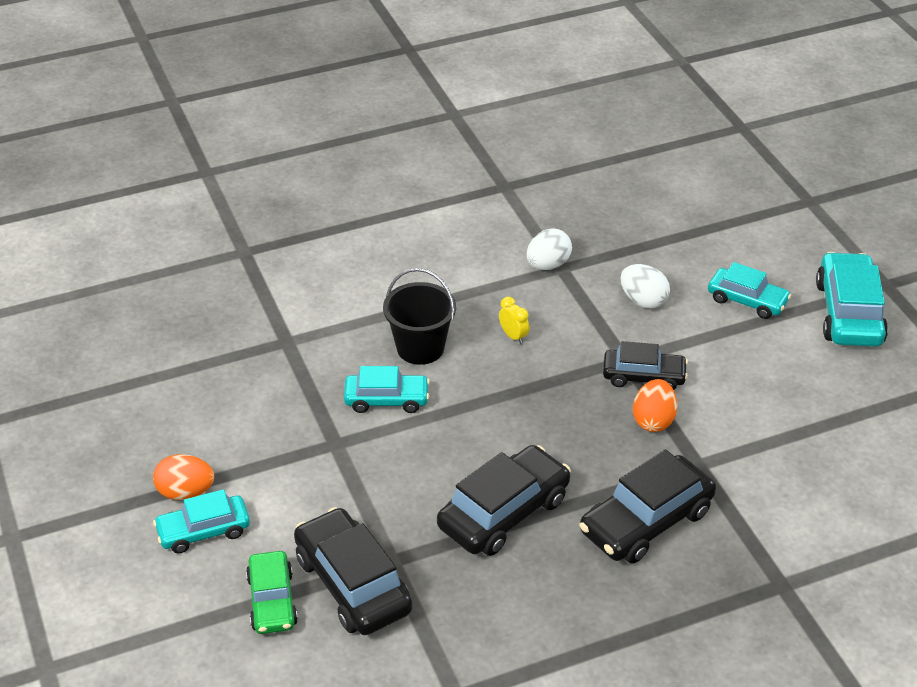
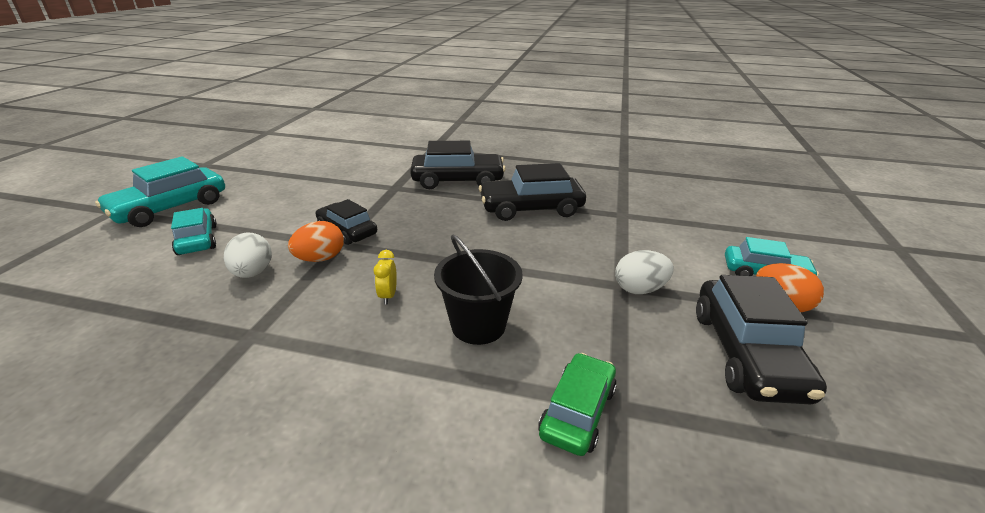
camera: 145 degrees left, 10 degrees down
(272, 601) = (716, 224): green car -> green car (577, 411)
(352, 584) = (655, 214): black car -> black car (746, 353)
(386, 400) = (551, 297): turquoise car -> none
(548, 265) = (256, 345): white egg -> white egg (639, 289)
(653, 420) = (383, 210): orange egg -> orange egg (320, 259)

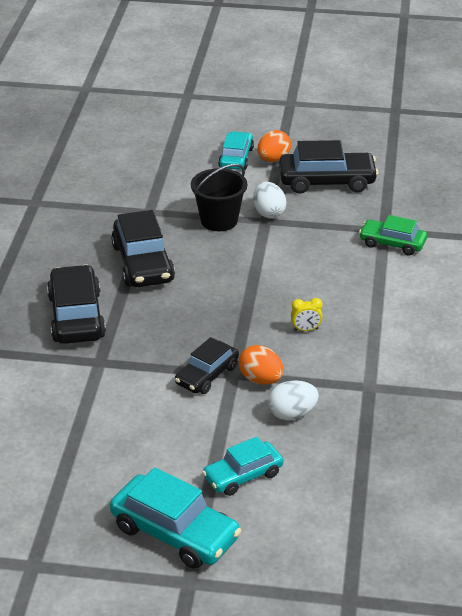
camera: 95 degrees left, 5 degrees up
(478, 325) = (329, 283): black bucket -> black bucket (219, 220)

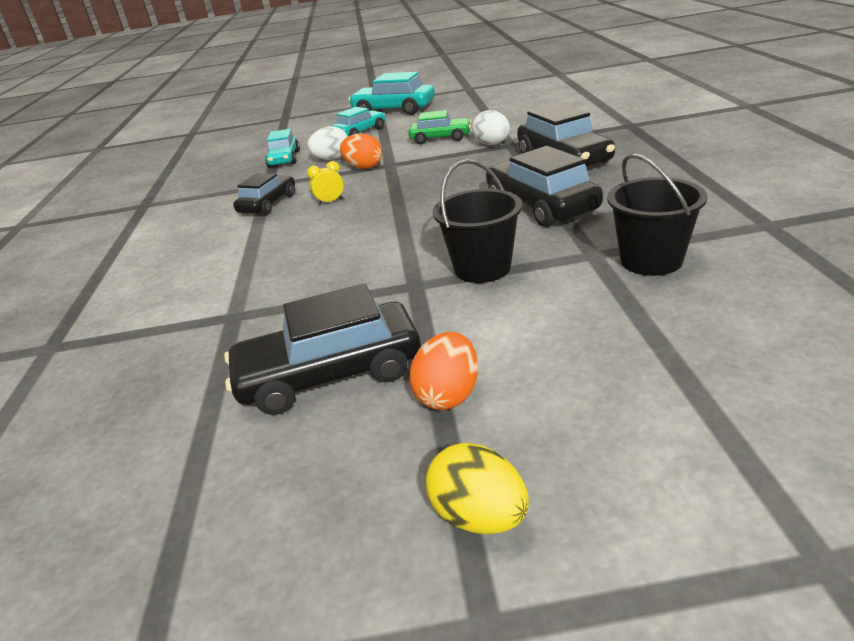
camera: 170 degrees right, 5 degrees down
(123, 198) = (651, 260): none -> black bucket
(207, 375) = (412, 159): black car -> black car (268, 204)
(236, 158) = (525, 378): turquoise car -> turquoise car (284, 159)
(268, 213) = (414, 296): white egg -> white egg (492, 144)
(280, 123) = (479, 517): none -> yellow egg
(392, 243) = (224, 301): green car -> green car (440, 138)

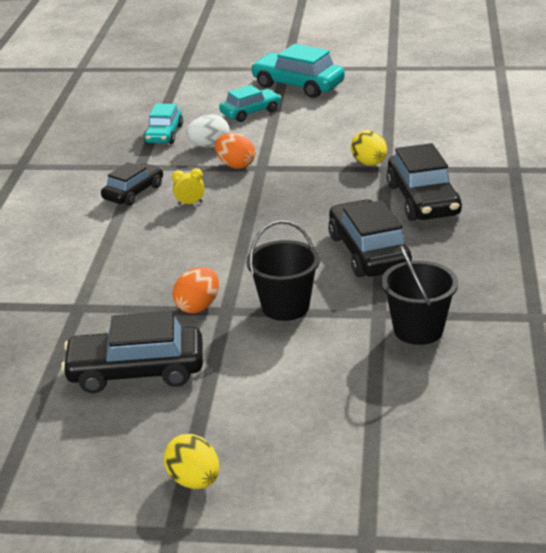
camera: 10 degrees right, 0 degrees up
(440, 138) = (325, 142): green car -> none
(448, 395) = (210, 404): orange egg -> orange egg (198, 306)
(492, 144) = (369, 164): white egg -> yellow egg

